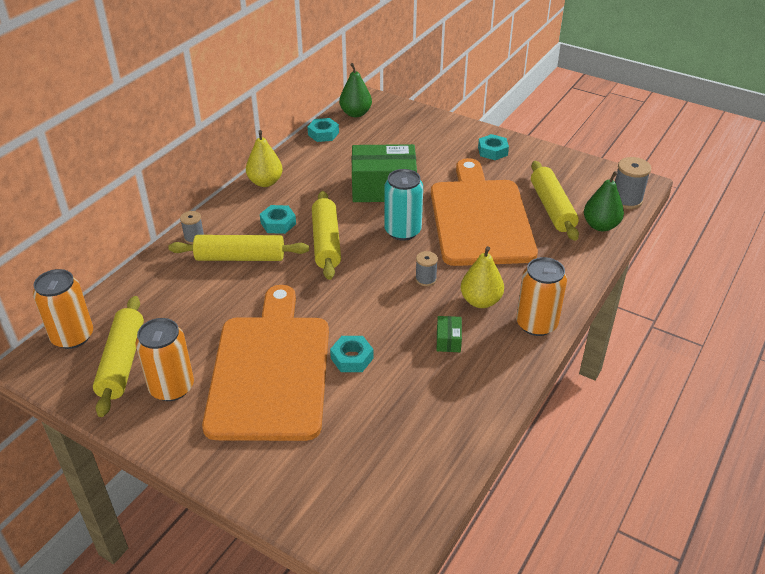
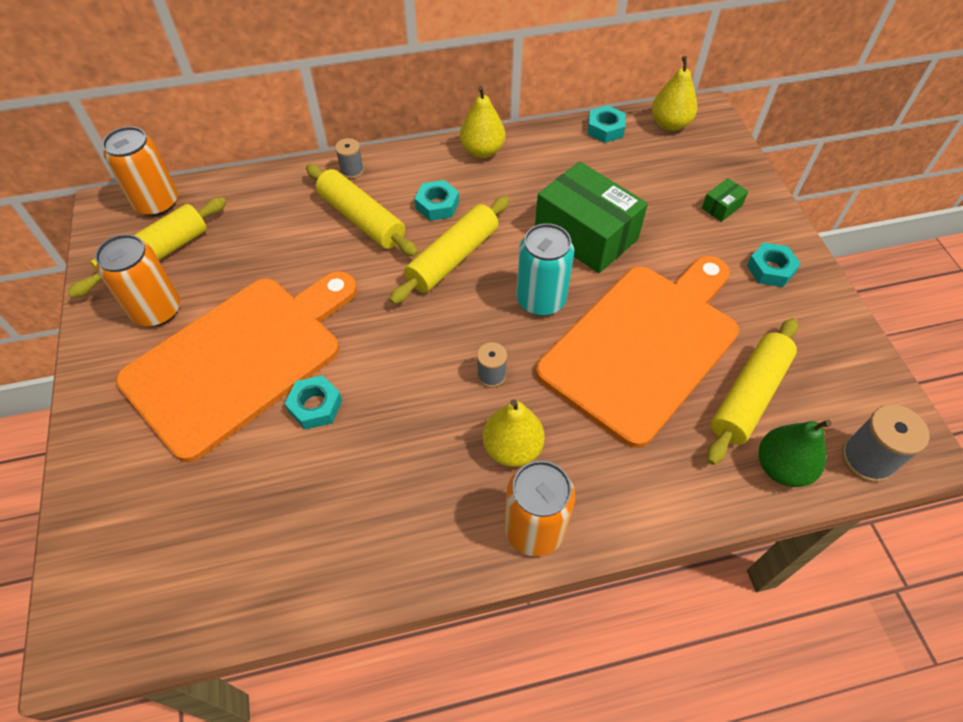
camera: 45 degrees right, 15 degrees up
(355, 113) = (670, 124): green pear -> yellow pear
(448, 340) = (422, 466): green box -> green box (721, 207)

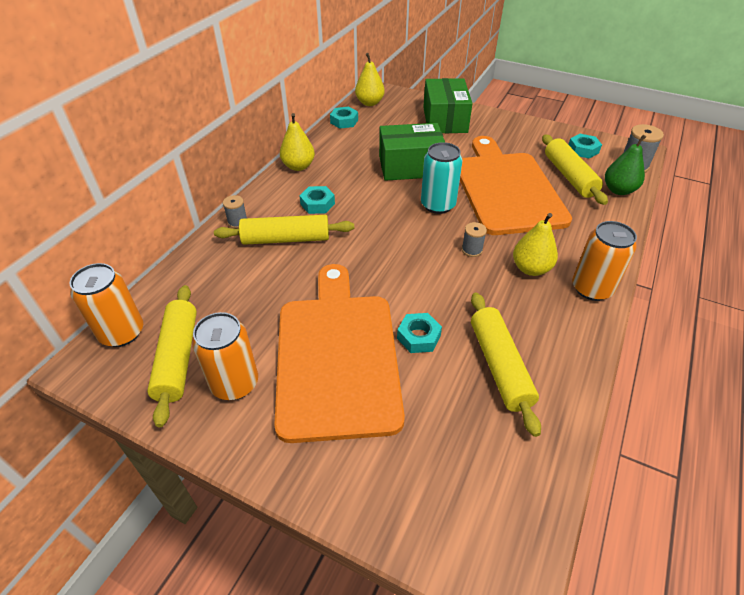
camera: 50 degrees left, 10 degrees down
(452, 258) = (367, 219): yellow rolling pin -> yellow rolling pin (499, 366)
(721, 207) = (445, 120): green box -> green box, size x2.42
(770, 269) = (500, 129): turquoise nut -> turquoise nut (583, 150)

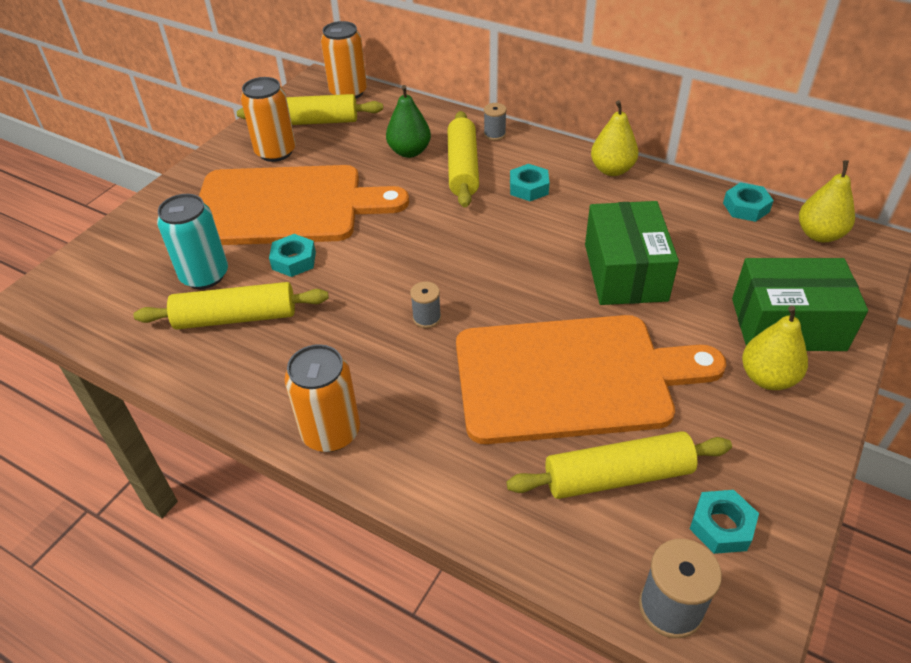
camera: 95 degrees right, 0 degrees up
(438, 205) = (527, 294): turquoise can -> turquoise can (204, 275)
(530, 268) = (381, 373): yellow pear -> yellow pear (767, 378)
(618, 190) = (576, 547): green pear -> green pear (409, 152)

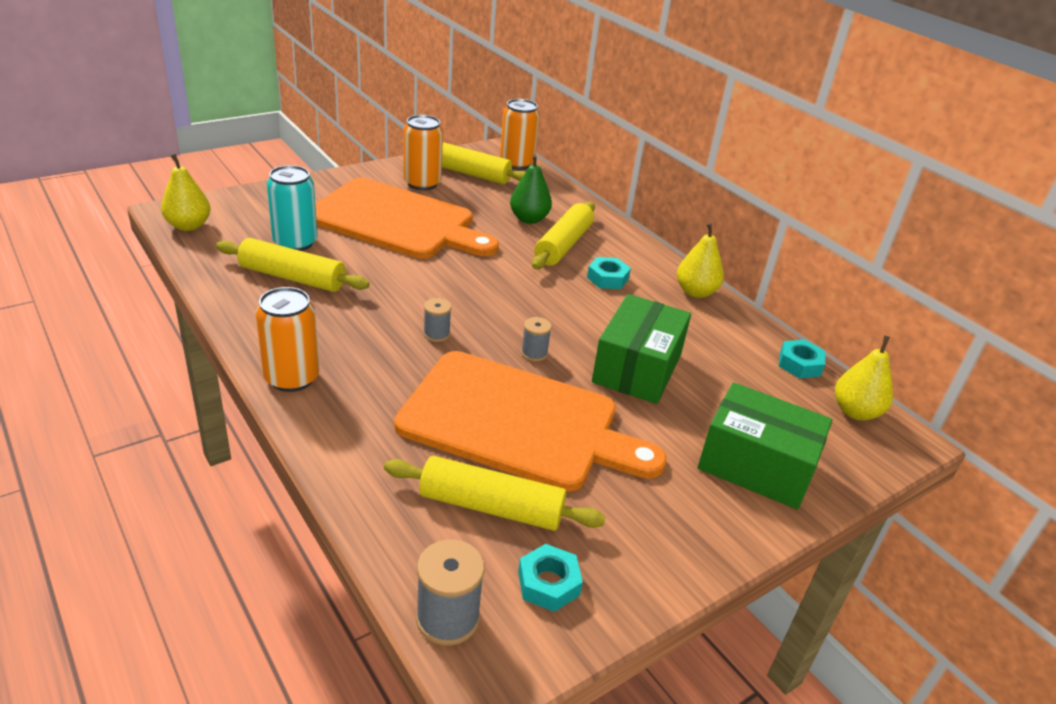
camera: 20 degrees right, 10 degrees down
(294, 260) = (369, 258): turquoise nut -> none
(494, 134) = (613, 231): grey spool -> grey spool (534, 353)
(767, 378) = (697, 496): yellow pear -> yellow pear (189, 226)

